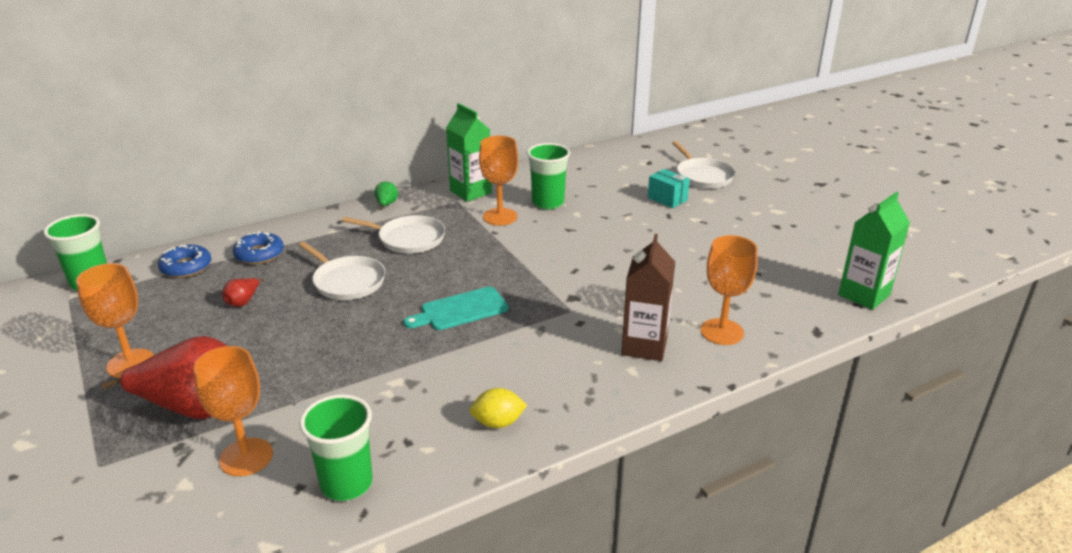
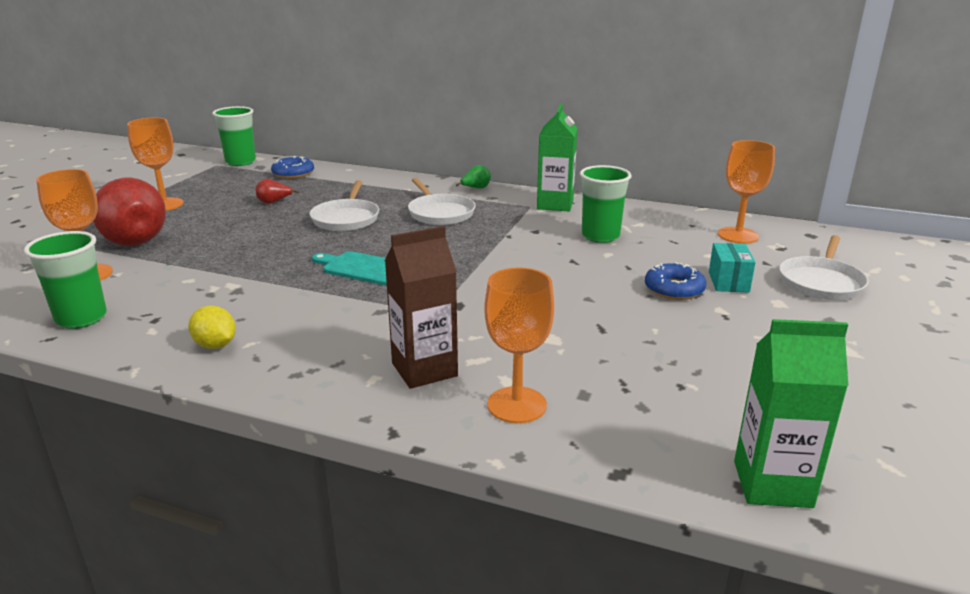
camera: 50 degrees right, 5 degrees down
(259, 254) = (340, 183): blue donut -> blue donut (674, 289)
(500, 217) = (537, 228): orange goblet -> orange goblet (738, 235)

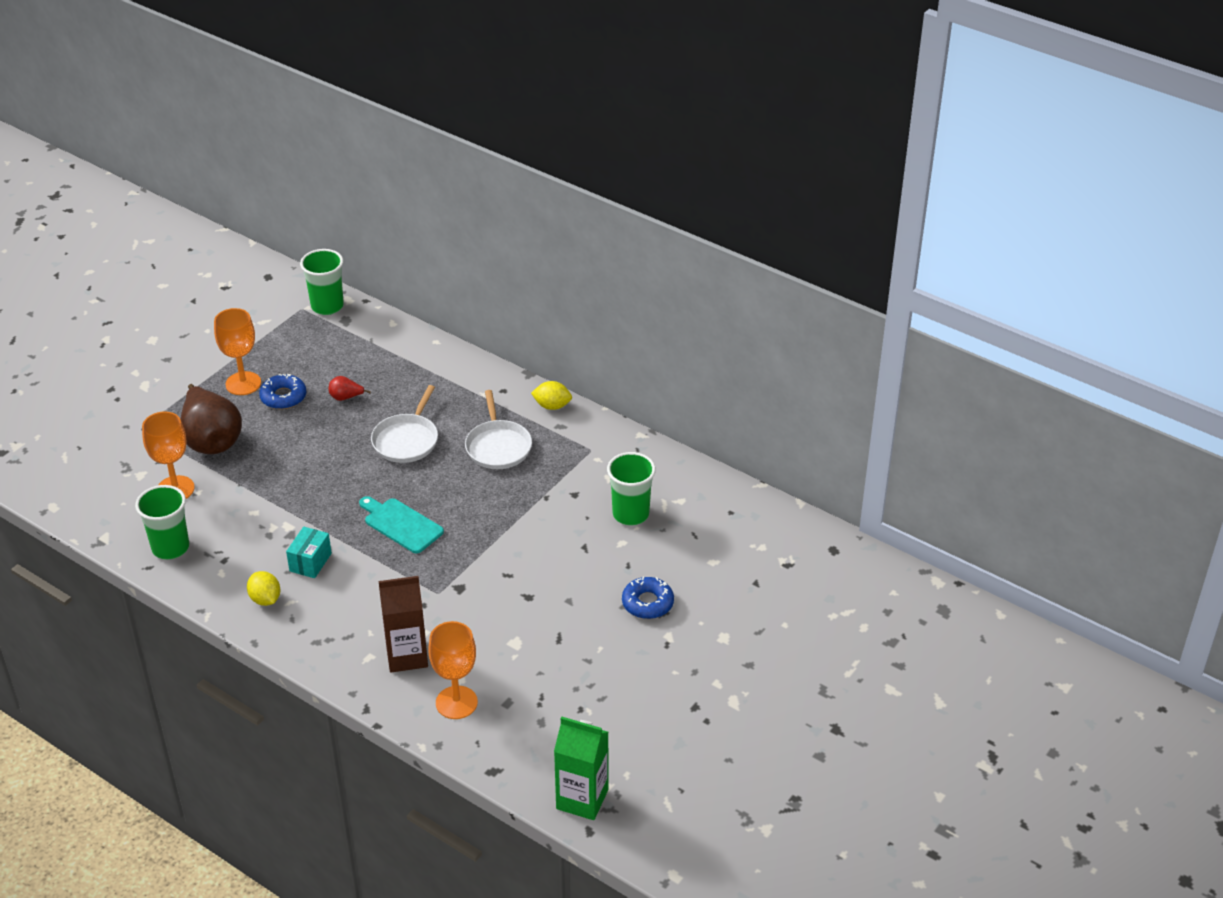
camera: 15 degrees right, 15 degrees up
(132, 239) = (211, 440): red pear -> brown pear
(293, 173) = (376, 341): blue donut -> blue donut (283, 397)
(476, 188) = (552, 406): green pear -> yellow lemon
(555, 204) = (617, 451): green carton -> none
(728, 282) = (701, 603): turquoise box -> turquoise box (310, 562)
(738, 235) = (762, 537): orange goblet -> none
(821, 282) = (782, 619): white pan -> none

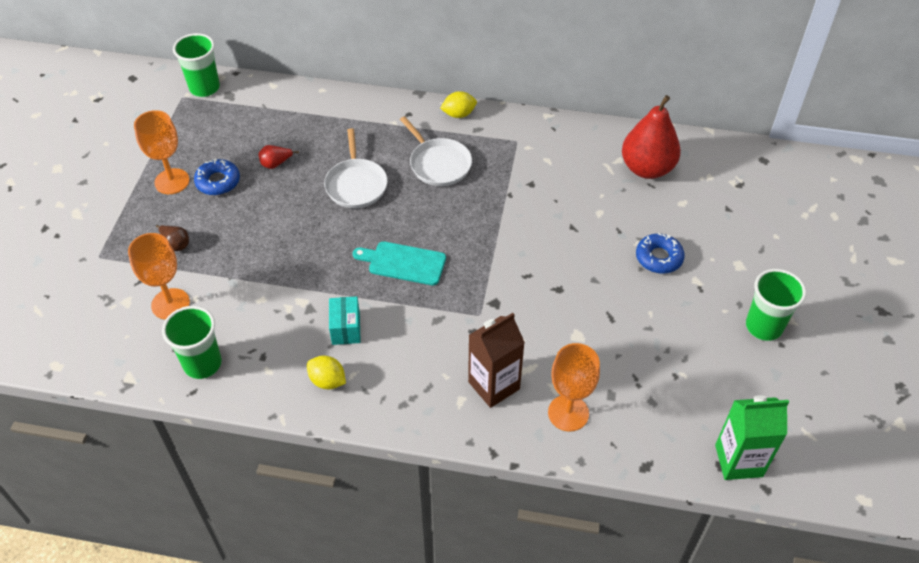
camera: 25 degrees left, 10 degrees up
(211, 440) = (176, 244): brown pear -> brown pear, size x0.42
(630, 514) = (588, 185): green cup -> green cup (763, 327)
(702, 518) = (647, 168): none -> red pear

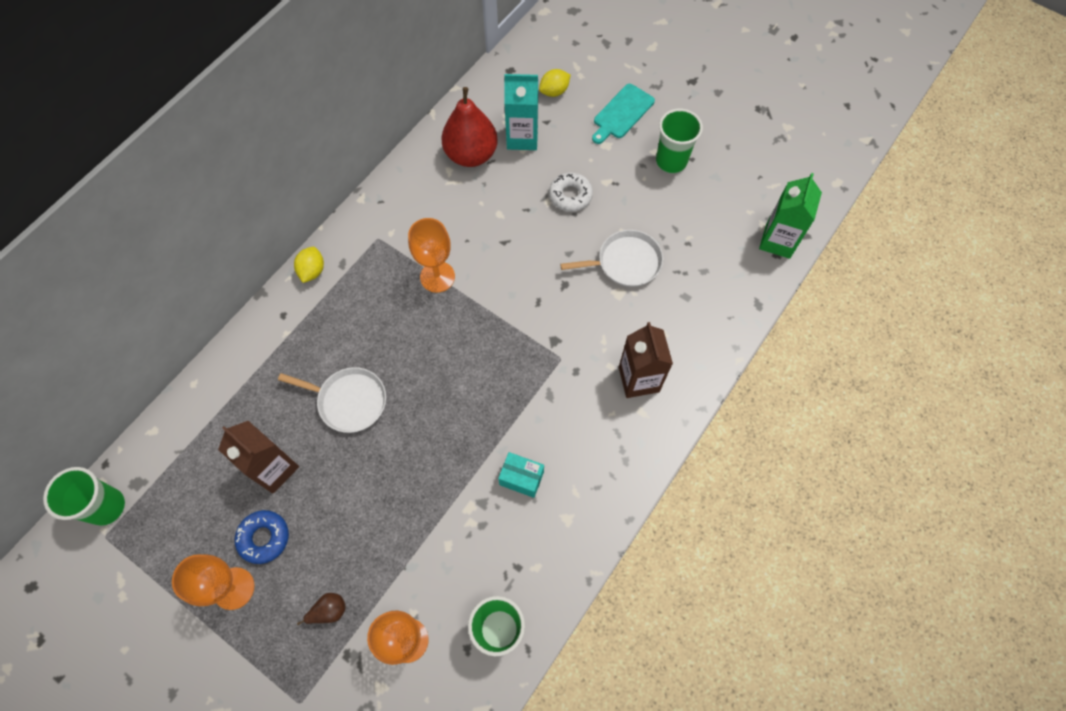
camera: 65 degrees left, 15 degrees up
(276, 164) = (274, 469): red pear -> brown carton
(327, 381) = (572, 516): yellow lemon -> yellow lemon (554, 91)
(403, 263) = (471, 397): turquoise cutting board -> turquoise cutting board (622, 113)
(438, 164) = (366, 316): white pan -> white pan (625, 262)
(568, 413) = (689, 335): orange goblet -> orange goblet (437, 277)
(659, 258) = (570, 195): blue donut -> white donut
(695, 197) = (522, 137): none -> turquoise carton

